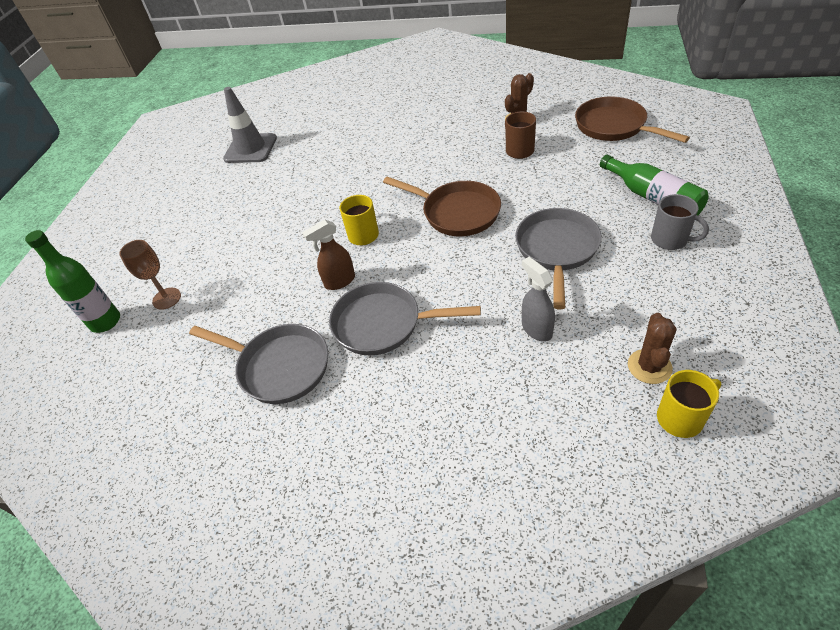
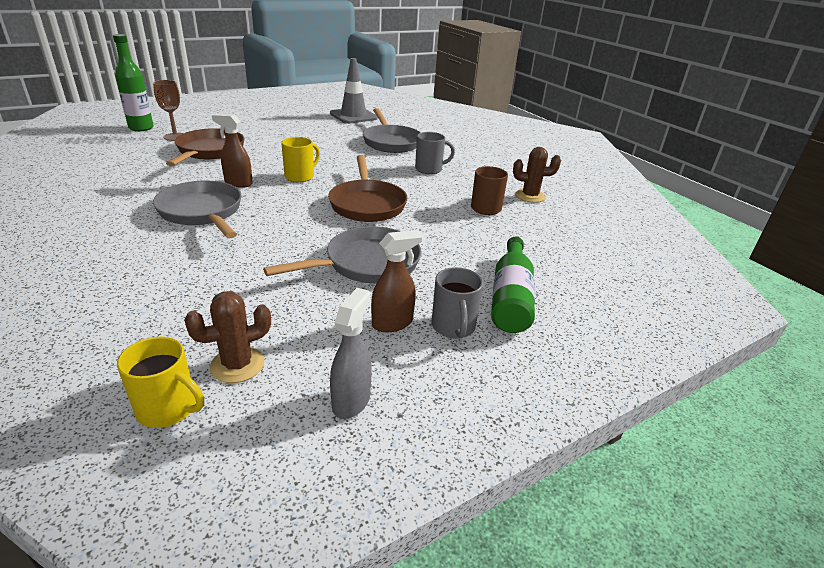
camera: 40 degrees right, 15 degrees down
(279, 367) = (130, 189): grey pan -> grey pan (391, 142)
(422, 150) = (429, 169): none -> grey mug
(536, 329) = (246, 282): grey spray bottle -> grey spray bottle (351, 400)
(614, 126) = (593, 245): brown pan -> brown pan (209, 151)
(647, 267) = (393, 323): none -> brown spray bottle

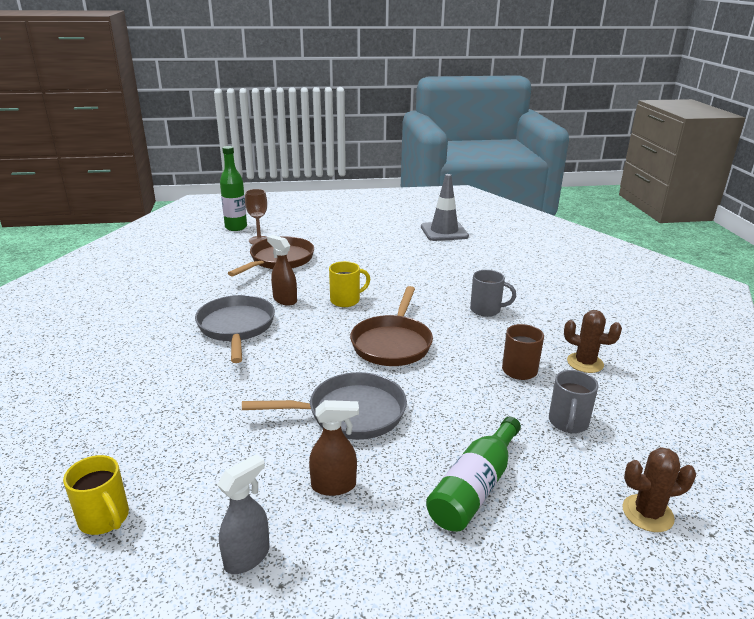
camera: 25 degrees right, 5 degrees down
(237, 365) = (177, 492): brown cactus -> brown cactus (647, 513)
(391, 142) = (465, 269): grey pan -> none
(453, 327) = (391, 506): grey mug -> grey mug (568, 423)

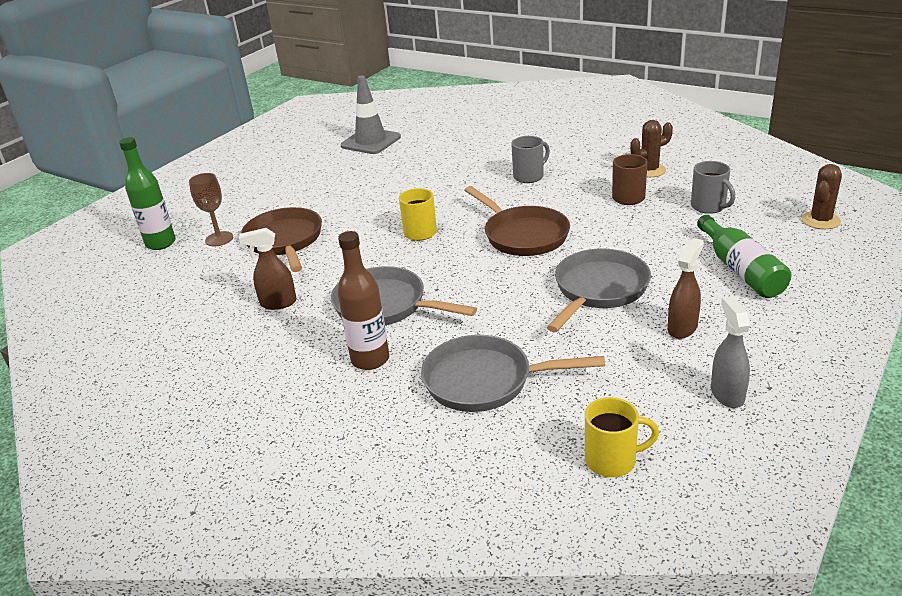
camera: 45 degrees left, 5 degrees up
(166, 350) = (370, 359): none -> brown bottle
(173, 408) = (485, 381): none -> grey pan
(284, 300) = (372, 263): brown spray bottle -> brown spray bottle (278, 303)

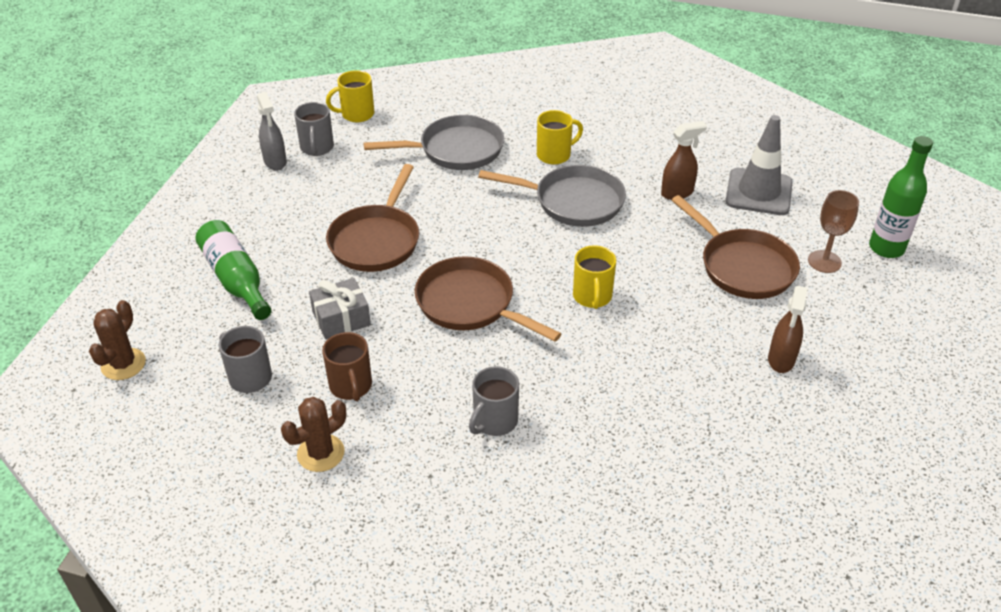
camera: 160 degrees right, 10 degrees up
(370, 359) = (555, 155): brown bottle -> yellow mug
(371, 142) = (802, 500): grey traffic cone -> grey traffic cone (758, 192)
(599, 290) = (376, 240): grey pan -> brown pan
(635, 234) = (341, 318): none -> grey gift
(670, 408) = (317, 148): none -> grey mug
(682, 328) = (301, 210): brown spray bottle -> brown spray bottle (781, 360)

